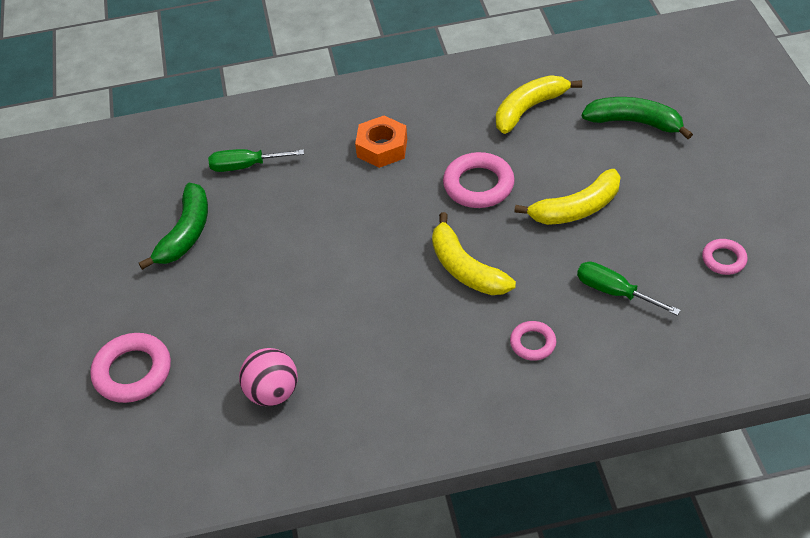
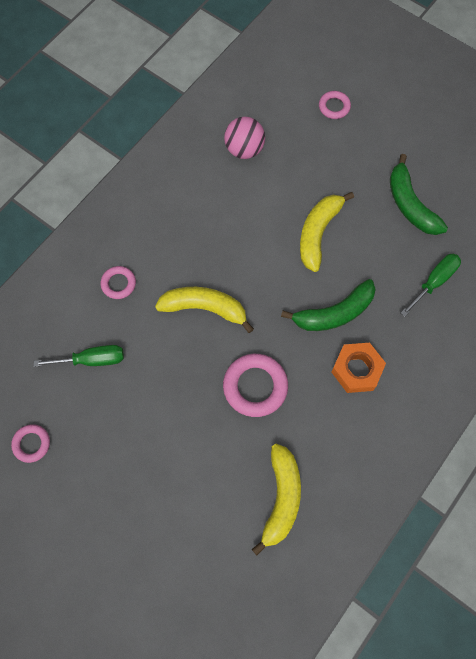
camera: 135 degrees right, 20 degrees up
(133, 372) = (334, 107): pink ring -> pink ring, size x0.57
(576, 208) = (167, 416): yellow banana -> yellow banana (318, 233)
(634, 122) = (184, 547): green banana -> green banana (334, 313)

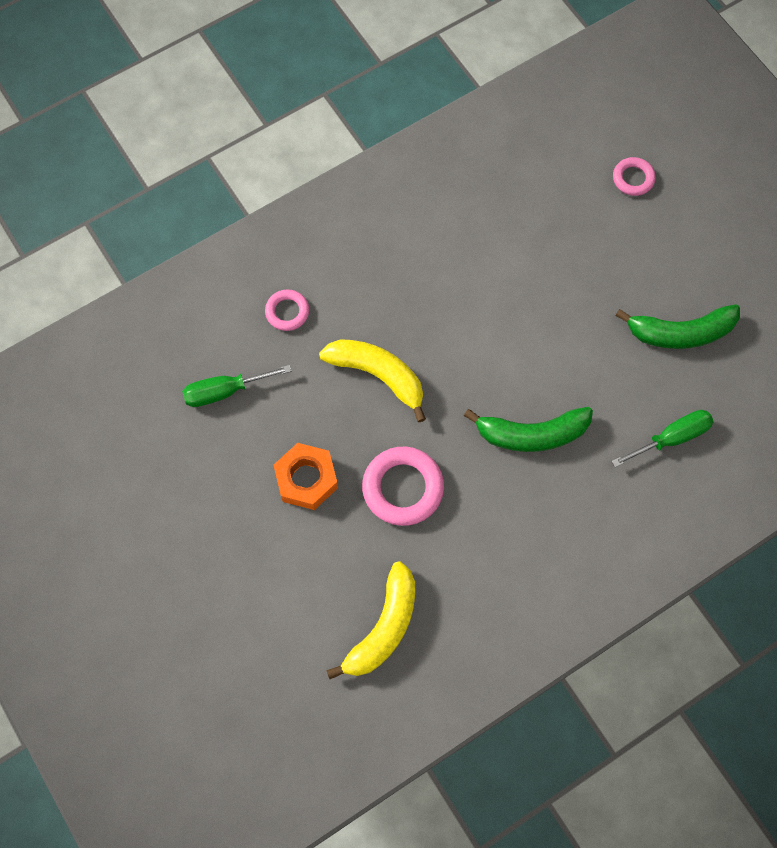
camera: 20 degrees right, 0 degrees up
(31, 444) = (122, 463): pink ring -> none
(92, 360) = (224, 391): green screwdriver -> green screwdriver turned 150 degrees clockwise
(244, 149) = (499, 197): pink ball -> none
(318, 233) = (550, 330): yellow banana -> none
(356, 370) = (532, 511): orange nut -> orange nut (306, 479)
(410, 204) = (680, 332): green banana -> green banana turned 90 degrees counterclockwise

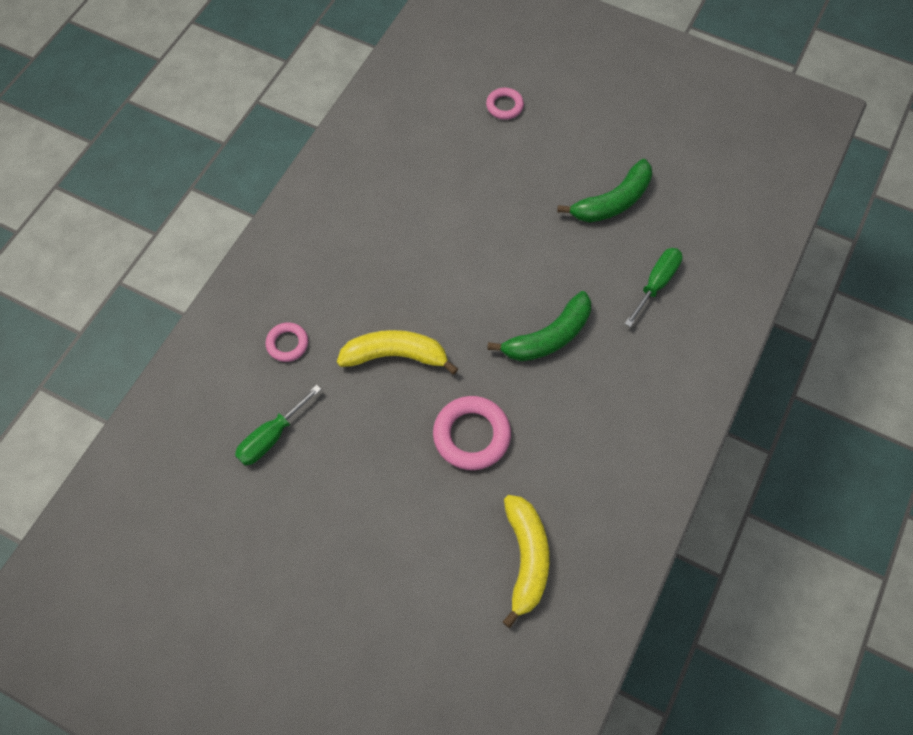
camera: 30 degrees left, 5 degrees down
(306, 479) = (386, 472): orange nut -> none

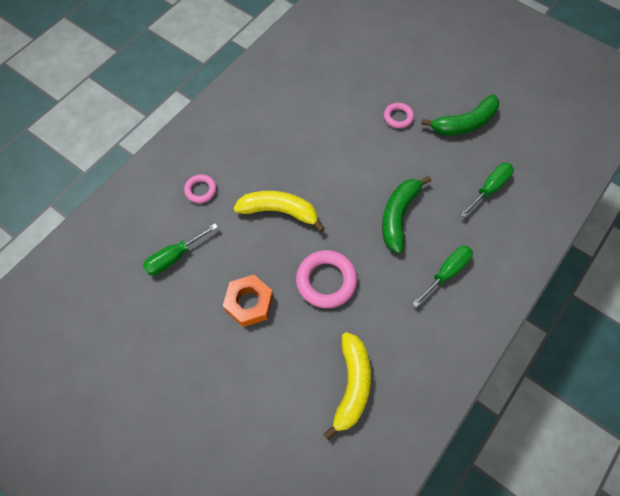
camera: 10 degrees right, 0 degrees up
(380, 479) = (249, 303): none -> orange nut
(504, 106) = (394, 44): pink ring -> pink ring (398, 117)
(548, 337) = (398, 216): green banana -> green banana turned 135 degrees clockwise
(619, 400) = (447, 272): none -> green screwdriver

